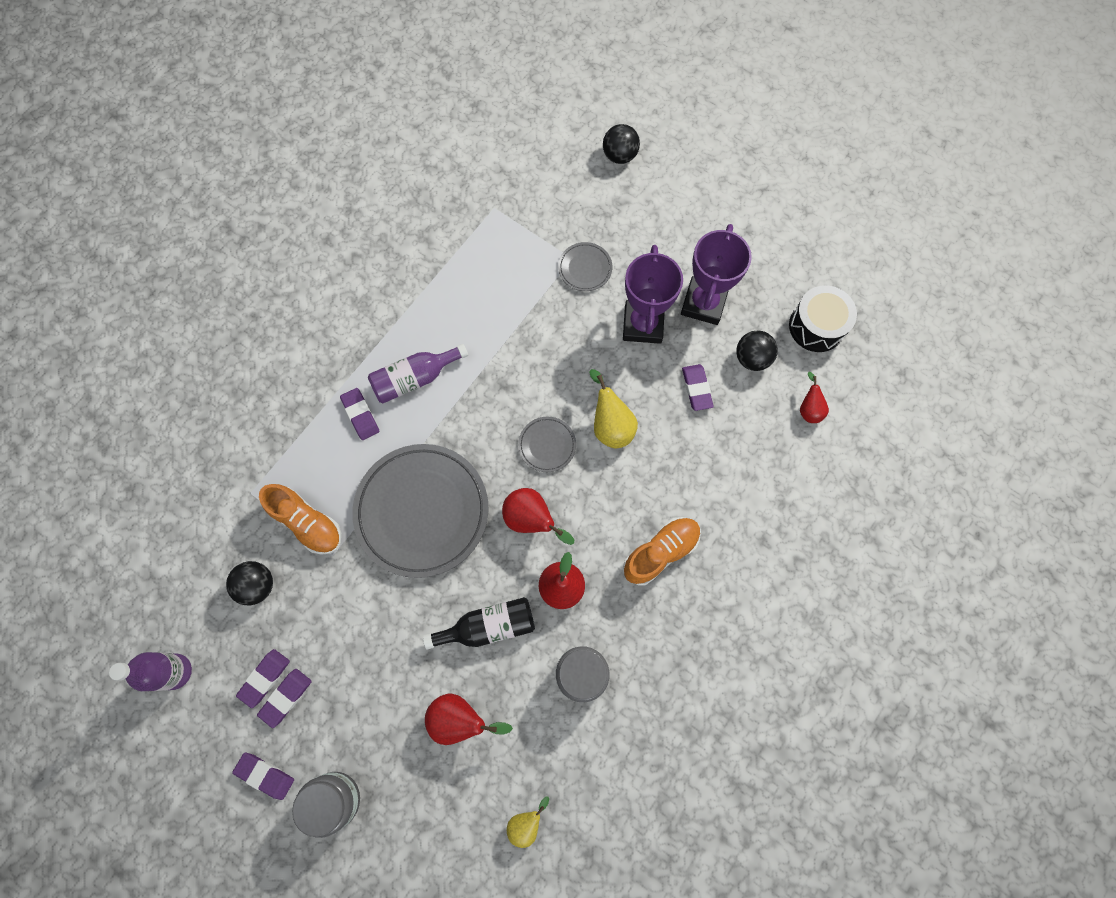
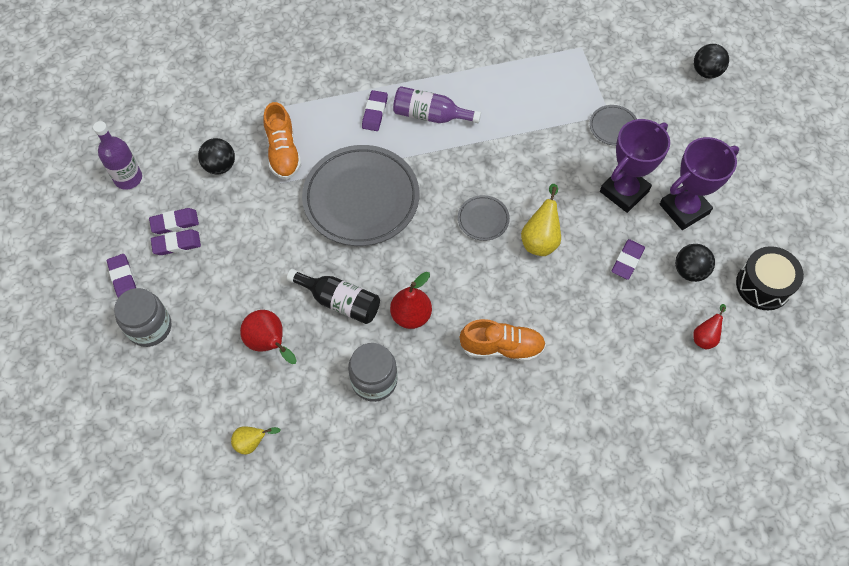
camera: 40 degrees right, 10 degrees down
(531, 519) = (429, 258): red pear -> none

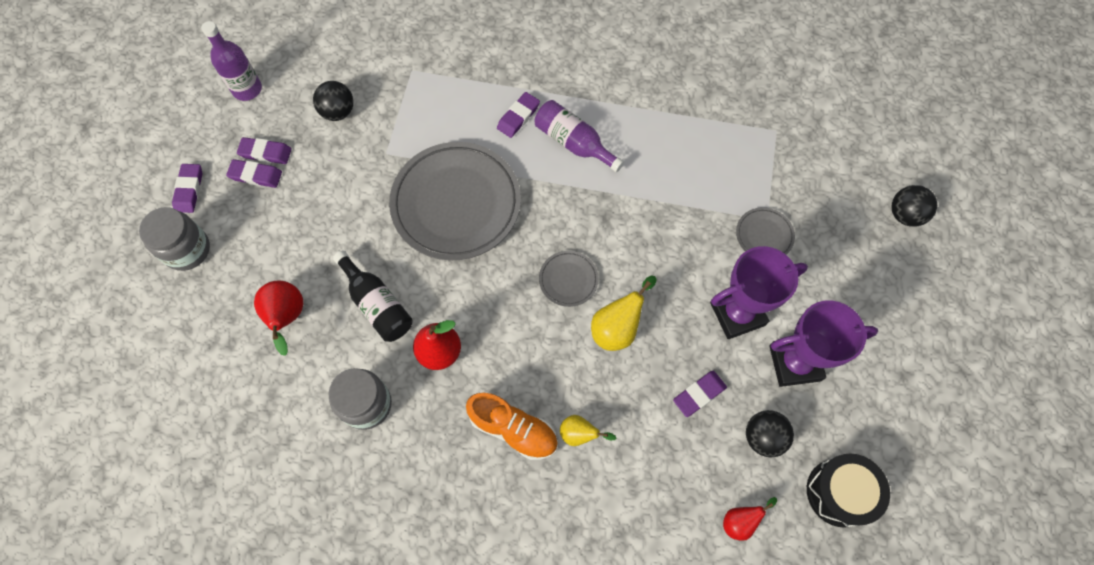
camera: 25 degrees right, 5 degrees up
(252, 443) = (217, 414): yellow pear -> yellow pear (579, 434)
(283, 152) = (406, 122): orange shoe -> none

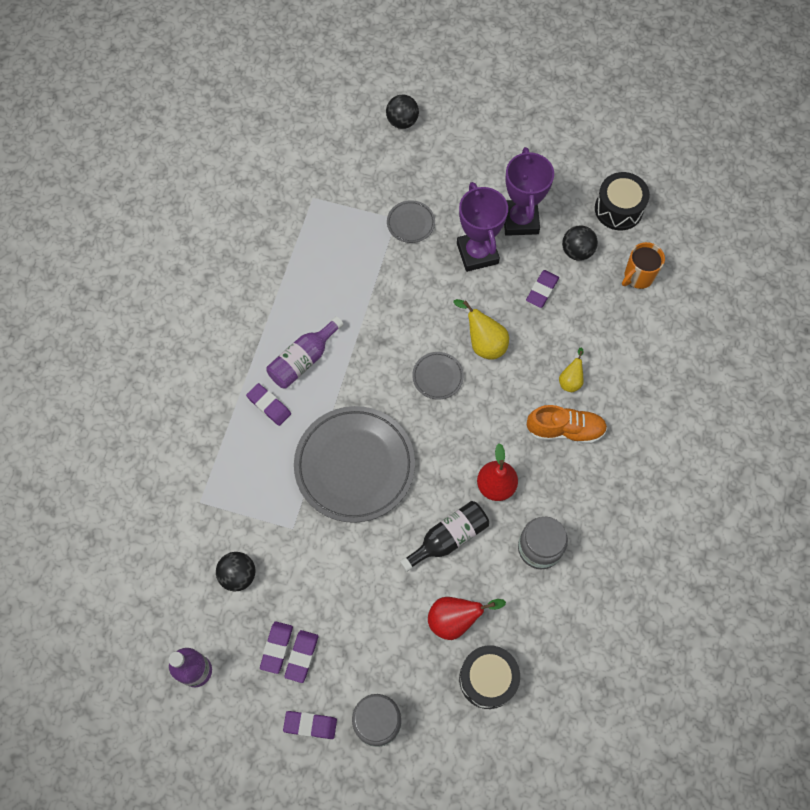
camera: 85 degrees left, 0 degrees up
(222, 355) = (487, 679): none -> black drum
(513, 429) = (565, 430): orange shoe -> orange shoe turned 60 degrees clockwise
(699, 394) = (542, 290): purple eraser -> purple eraser turned 60 degrees clockwise
(740, 521) = (638, 276): red pear -> orange mug

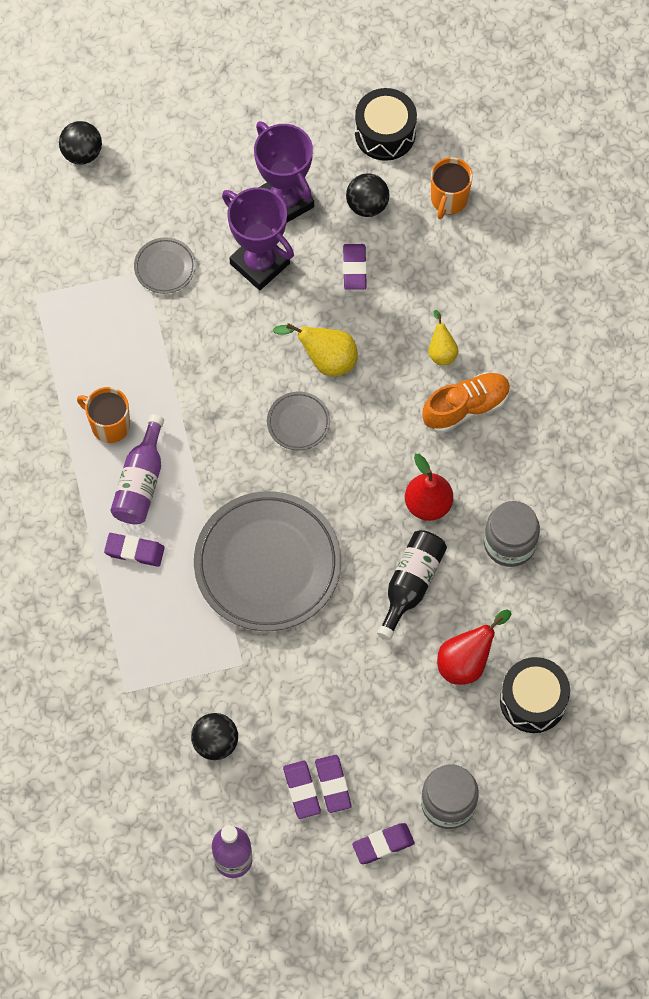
camera: 30 degrees left, 0 degrees up
(307, 309) = (109, 425): none -> orange mug

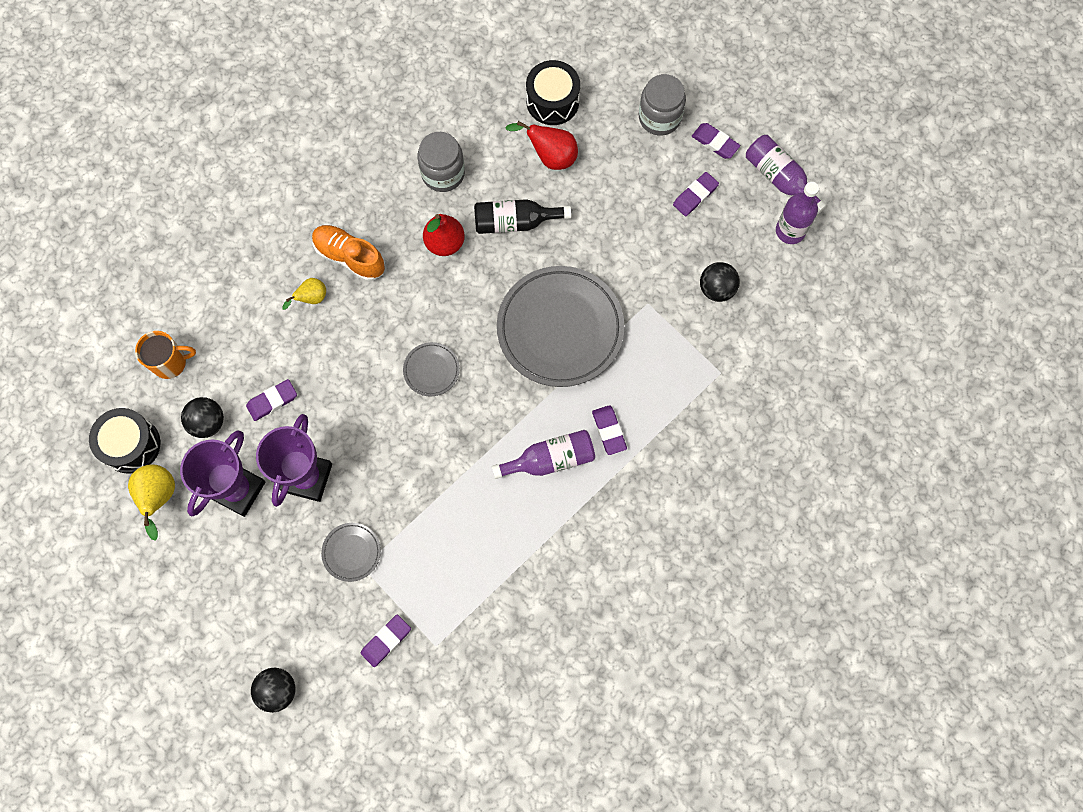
camera: 120 degrees left, 5 degrees up
(109, 425) = (517, 513): orange mug -> none
(300, 887) = (779, 178): none -> purple bottle
(302, 790) = (713, 213): purple eraser -> purple eraser (386, 641)
(325, 360) = (366, 379): yellow pear -> yellow pear (159, 498)

